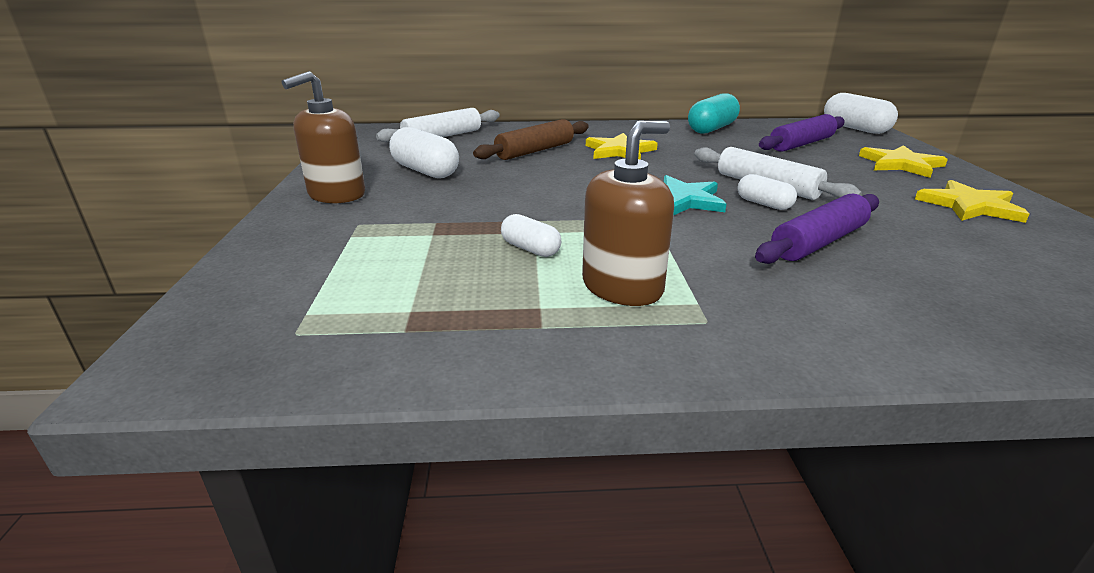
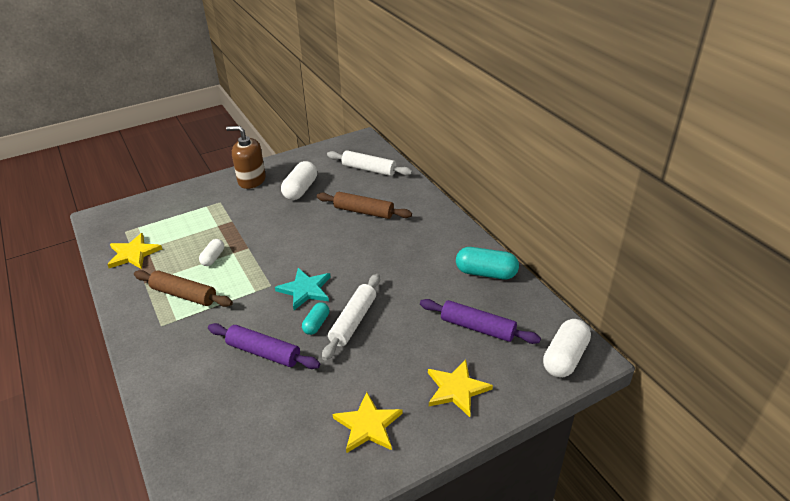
camera: 65 degrees right, 10 degrees up
(619, 151) = (388, 244): yellow star -> yellow star (133, 254)
(622, 287) = (184, 295): brown soap dispenser -> brown rolling pin
(764, 204) = (316, 324): white capsule -> turquoise capsule

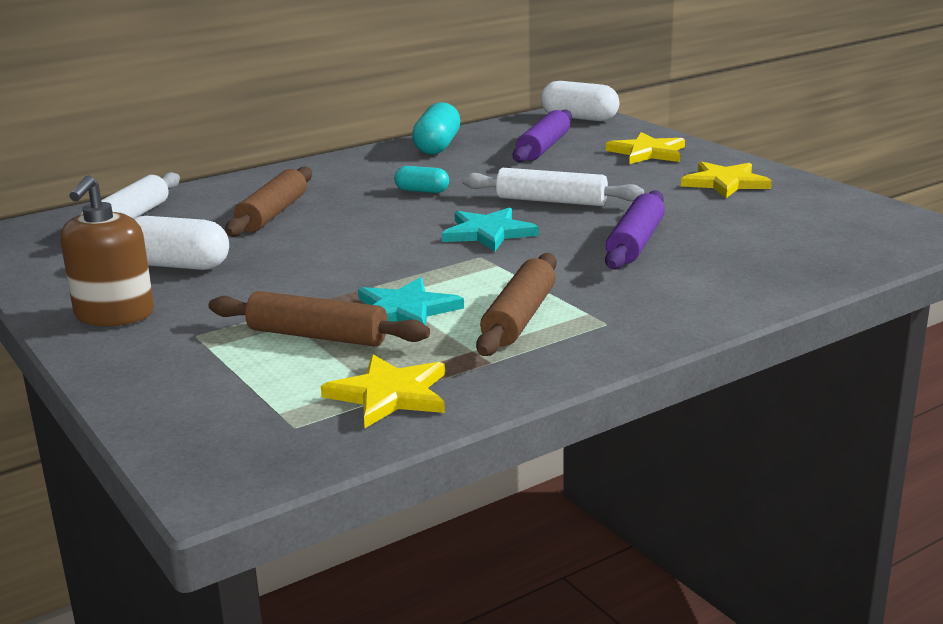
camera: 95 degrees left, 15 degrees down
(200, 233) = (318, 336): none -> brown rolling pin
(213, 258) = (405, 310): white capsule -> turquoise star
(316, 324) = (564, 219): turquoise capsule -> turquoise capsule (422, 191)

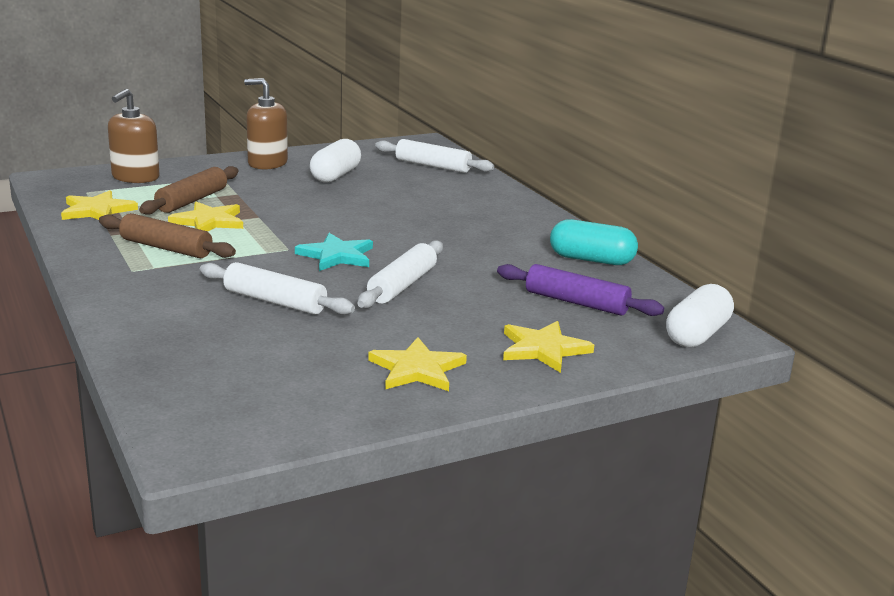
camera: 95 degrees right, 0 degrees up
(203, 401) = (135, 177): none -> brown soap dispenser
(272, 214) = (423, 199): brown rolling pin -> none
(405, 310) = (209, 221): turquoise star -> yellow star
(422, 191) = (455, 244): turquoise capsule -> none
(635, 243) = (275, 301): purple rolling pin -> white rolling pin

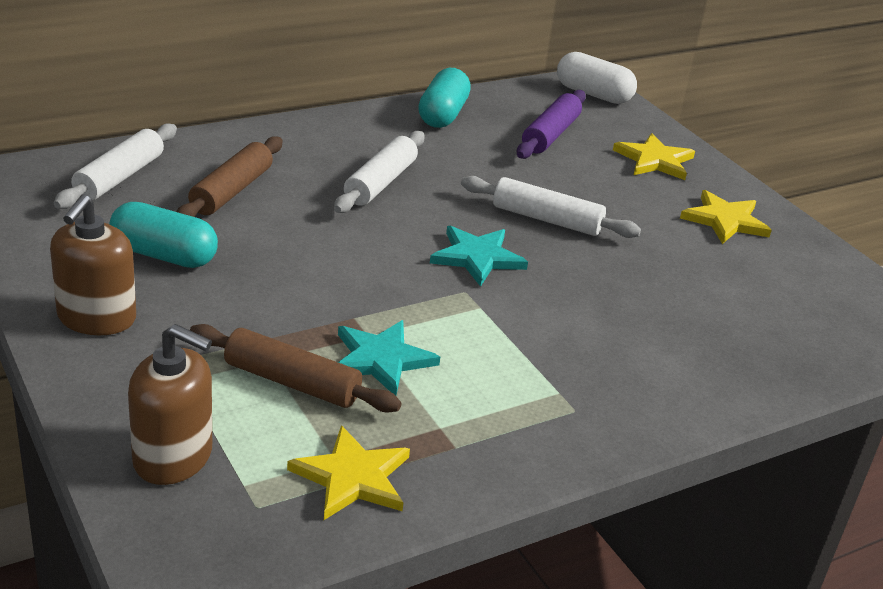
camera: 95 degrees left, 10 degrees up
(166, 248) = (491, 388): brown rolling pin -> brown rolling pin (231, 191)
(209, 221) = (381, 359): yellow star -> turquoise star
(275, 301) = (621, 297): white rolling pin -> white rolling pin (380, 183)
(335, 175) = (164, 255): white capsule -> turquoise capsule

